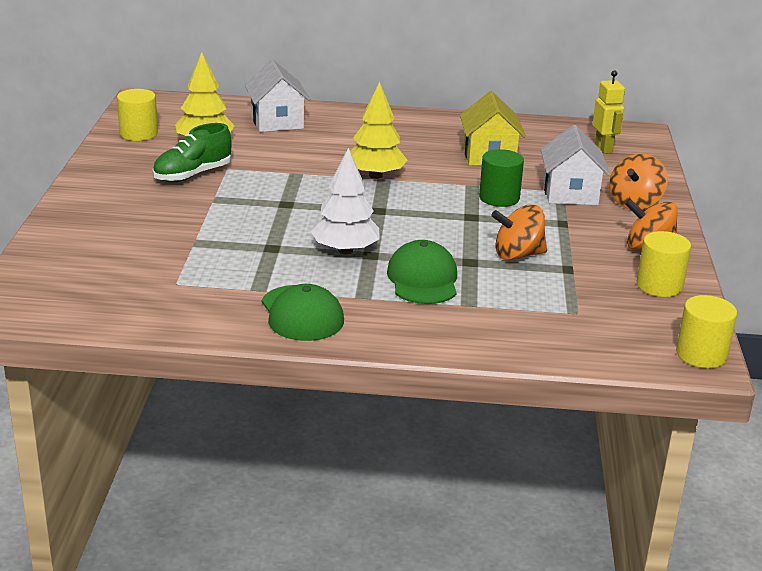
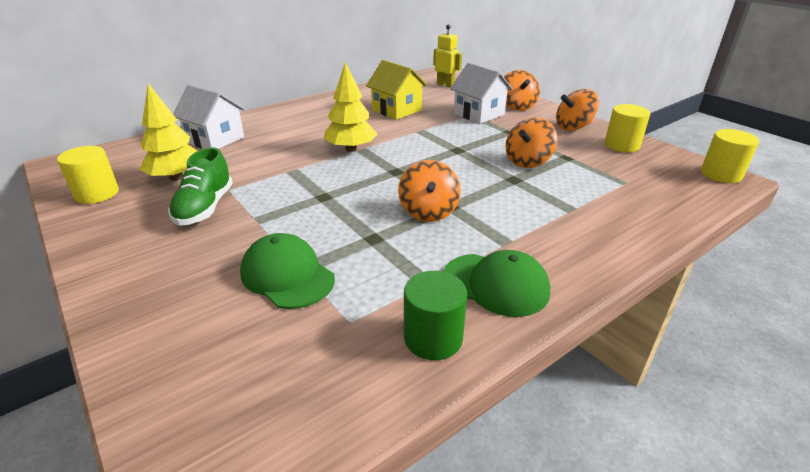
camera: 40 degrees left, 5 degrees up
(345, 250) = (428, 212): white tree -> orange spinning top
(423, 279) = (513, 206): green cap -> green cap (287, 275)
(499, 198) = (449, 132): green cylinder -> green cylinder (433, 338)

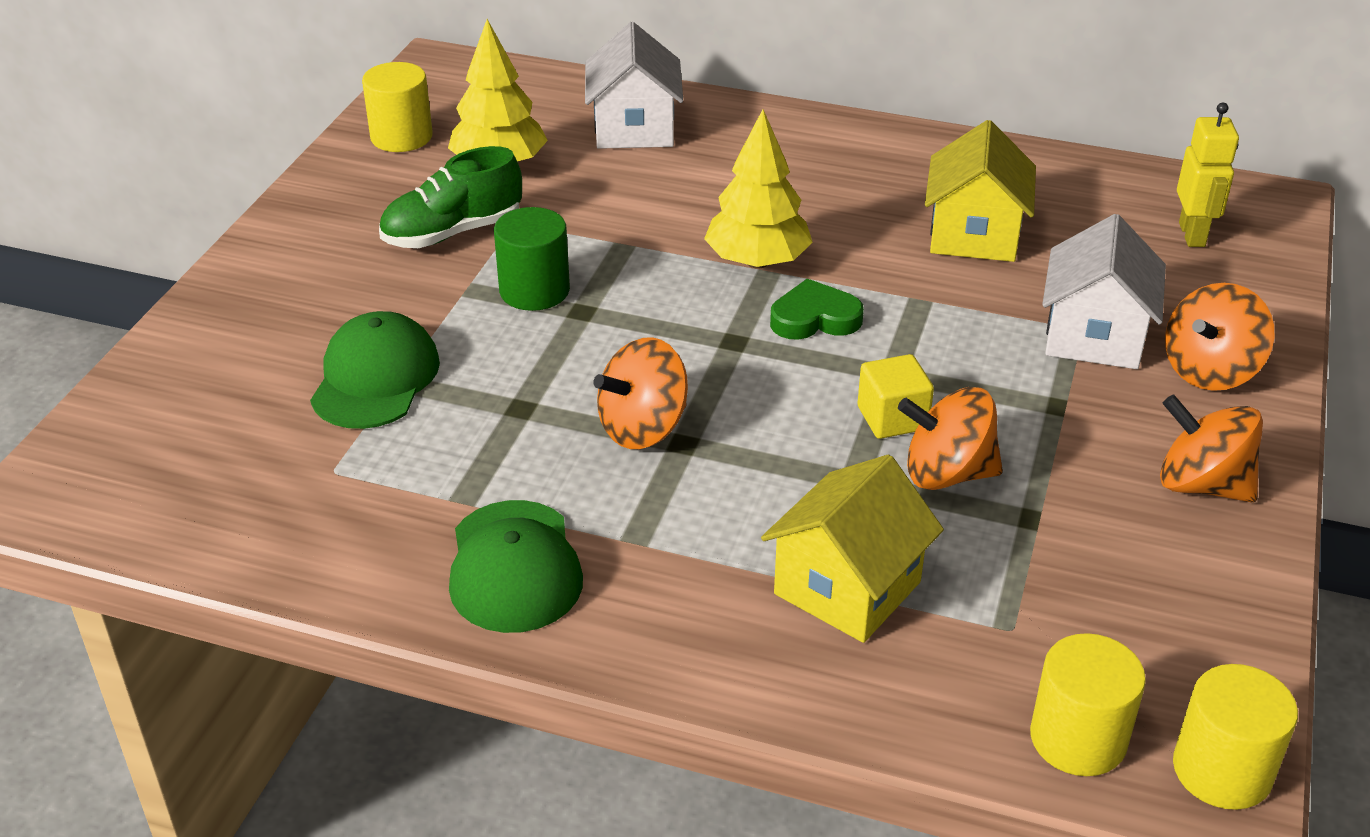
camera: 55 degrees right, 5 degrees up
(404, 151) = (814, 318): none -> green heart
(433, 338) = (356, 552): green cylinder -> green cylinder (534, 290)
(484, 159) = (892, 418): none -> yellow cube
(580, 204) = (847, 588): none -> yellow house
(622, 145) = (1193, 581): yellow cylinder -> yellow cylinder (1078, 739)

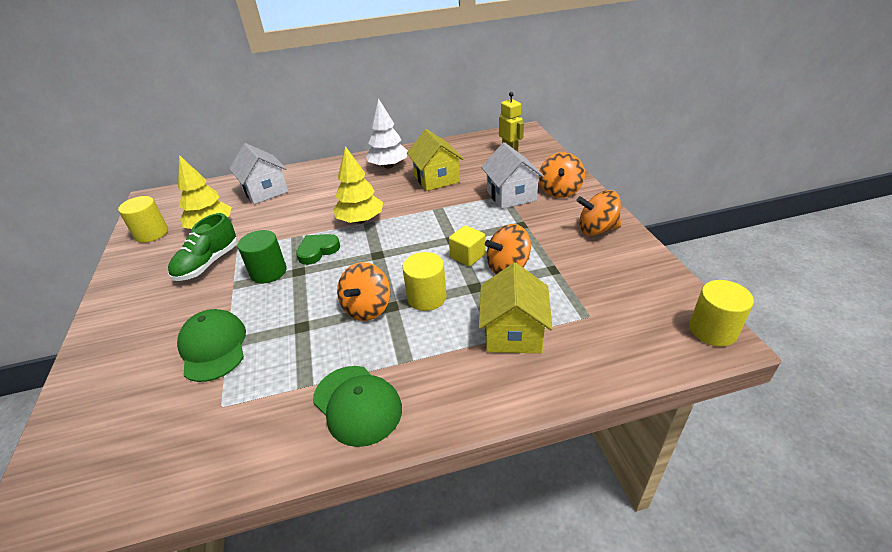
camera: 30 degrees left, 0 degrees up
(814, 318) = (403, 232): green heart -> green heart (317, 251)
(902, 167) = (388, 166): none -> white tree
(1078, 739) = (656, 347): yellow cylinder -> yellow cylinder (426, 297)

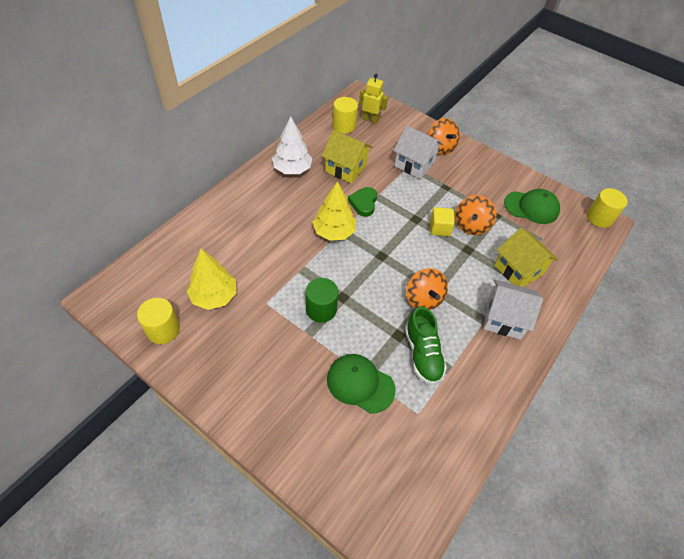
camera: 45 degrees left, 15 degrees up
(208, 264) = (262, 328): green shoe -> green shoe (422, 354)
(265, 191) = (213, 239): white house -> white house (504, 318)
(317, 251) = (335, 273): green heart -> green heart (363, 203)
(357, 404) = (489, 361): green cap -> green cap (531, 207)
(426, 297) = (449, 272): yellow cylinder -> yellow cylinder (344, 126)
(597, 229) = (491, 172): orange spinning top -> none

